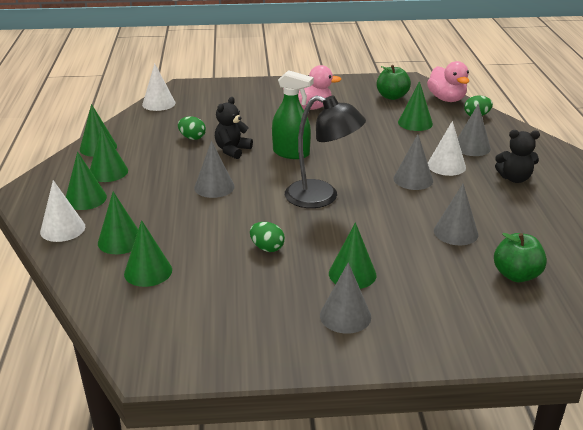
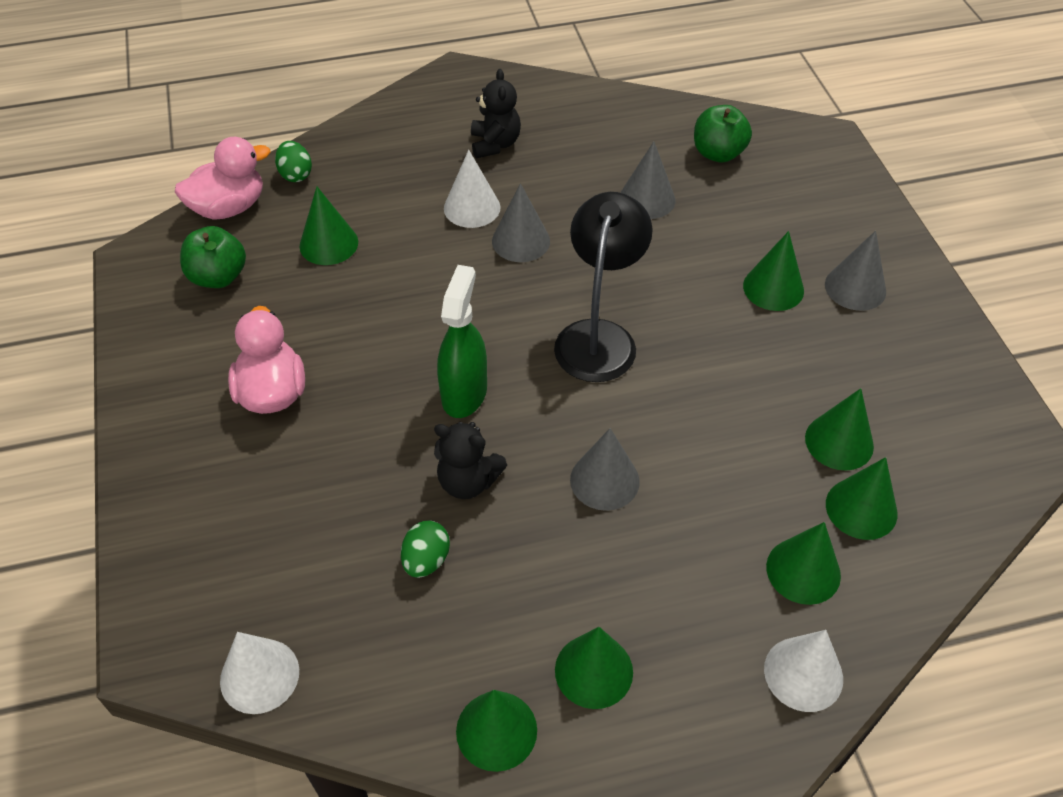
camera: 100 degrees left, 20 degrees up
(85, 199) = (699, 674): green cone -> green cone (839, 442)
(267, 248) = (751, 381): green egg -> none
(471, 147) = (408, 181): grey cone -> none

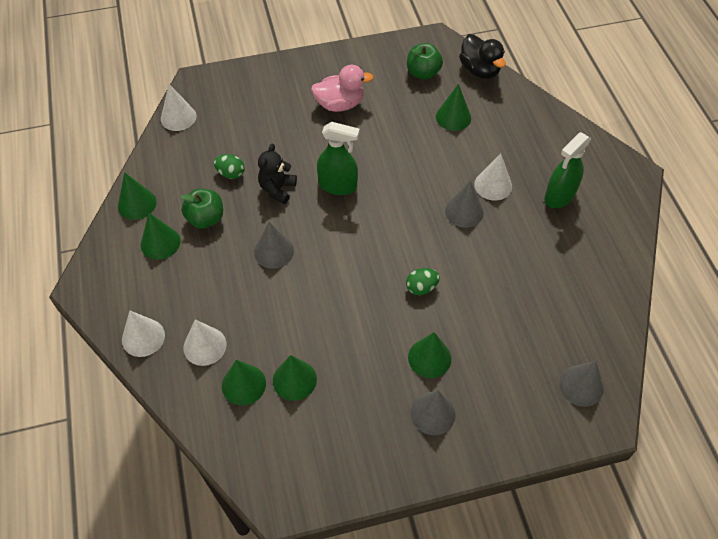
camera: 90 degrees right, 5 degrees up
(229, 208) = (479, 70): pink duck -> black duck
(296, 174) = (513, 96): green egg -> green egg (421, 288)
(495, 144) = (559, 196): black teddy bear -> green spray bottle
(599, 337) = (382, 252): black lamp -> none
(647, 199) = (513, 285): grey cone -> grey cone (581, 385)
(718, 153) = (572, 336): green apple -> green apple (206, 219)
(803, 571) = (205, 346): green cone -> white cone

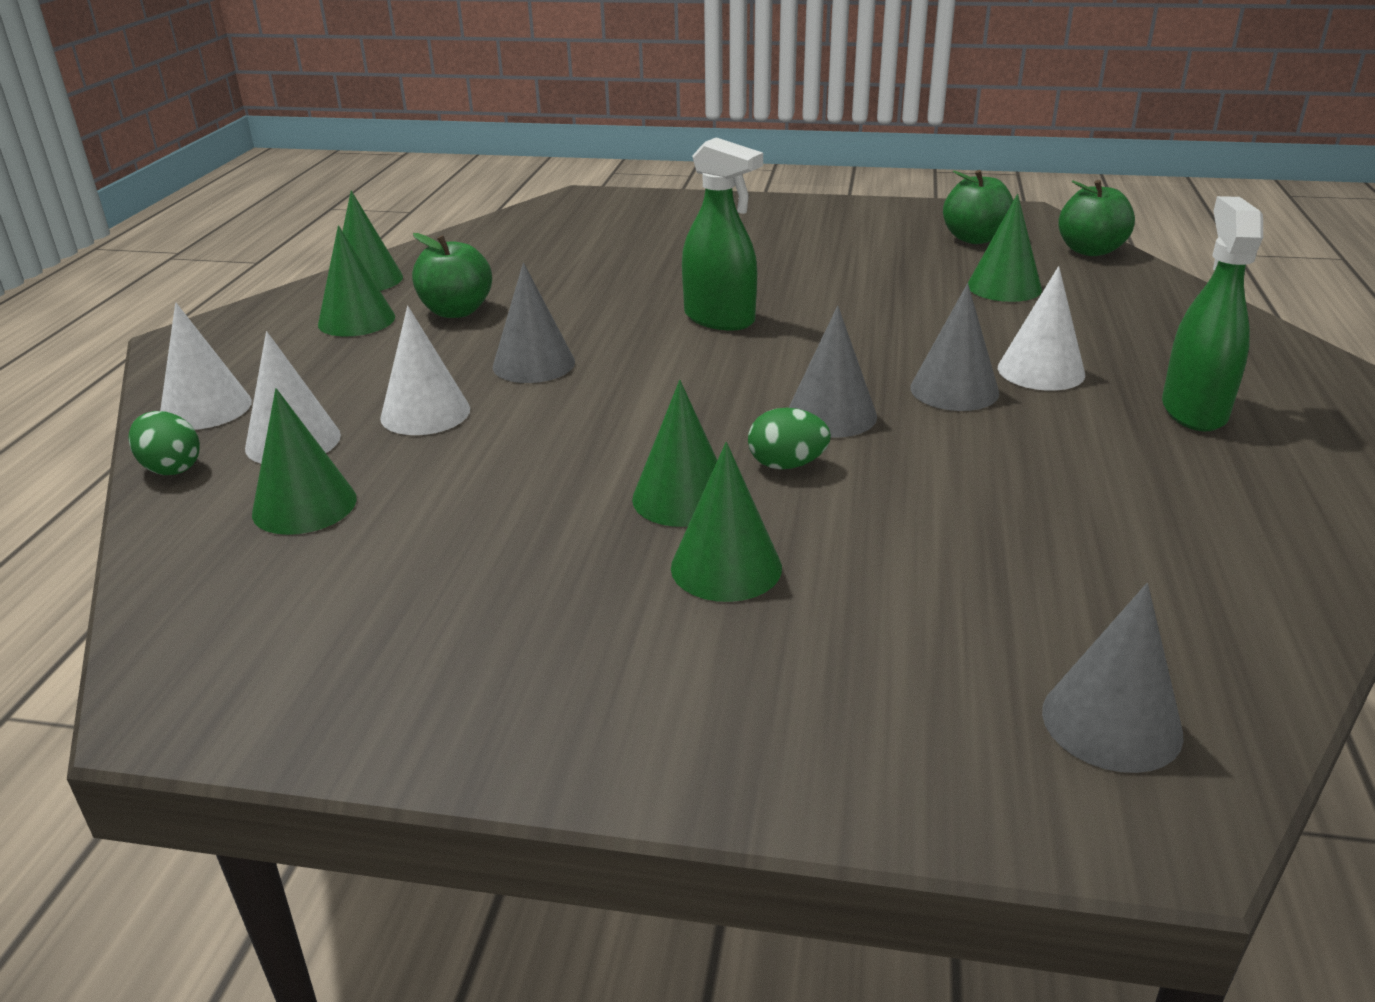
camera: 25 degrees right, 25 degrees down
(178, 117) = (520, 220): white cone -> white cone (425, 413)
(231, 173) = (545, 278): green egg -> green egg (171, 468)
(277, 189) = (607, 304): black teddy bear -> none
(294, 380) = (407, 524): green cone -> green cone (682, 498)
(340, 104) = (796, 245): pink duck -> none
(433, 413) = (662, 659): grey cone -> grey cone (831, 415)
(479, 70) = (1090, 250): black duck -> green apple
(559, 196) = (1193, 411): green spray bottle -> green spray bottle turned 120 degrees clockwise

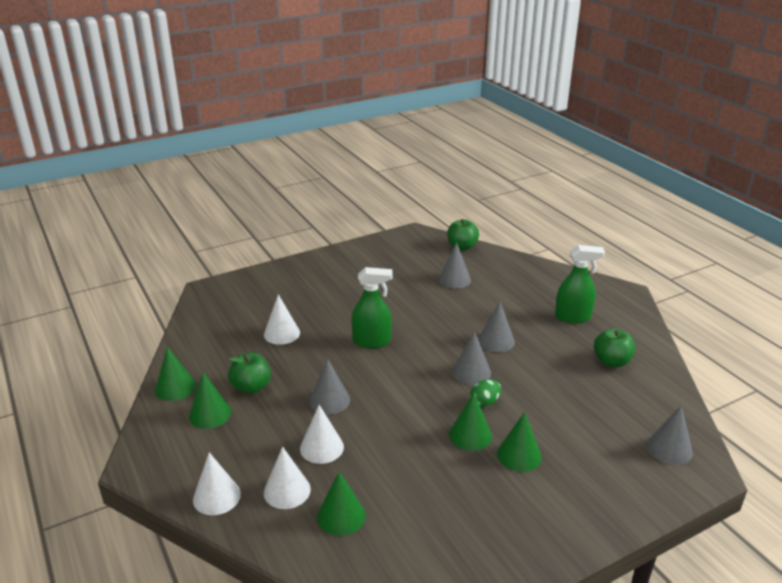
camera: 40 degrees left, 0 degrees up
(171, 468) = (254, 533): green egg -> none
(975, 239) = (414, 255): green apple -> green apple (611, 361)
(1004, 287) = (454, 279): green cone -> grey cone
(1041, 371) = (512, 319): white cone -> white cone (282, 333)
(1193, 411) = (573, 317): green spray bottle -> green spray bottle turned 120 degrees clockwise

